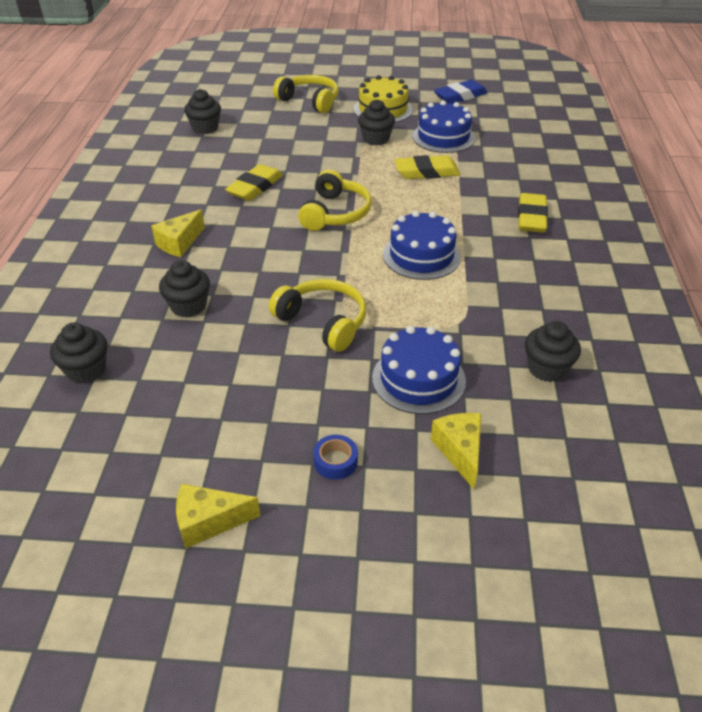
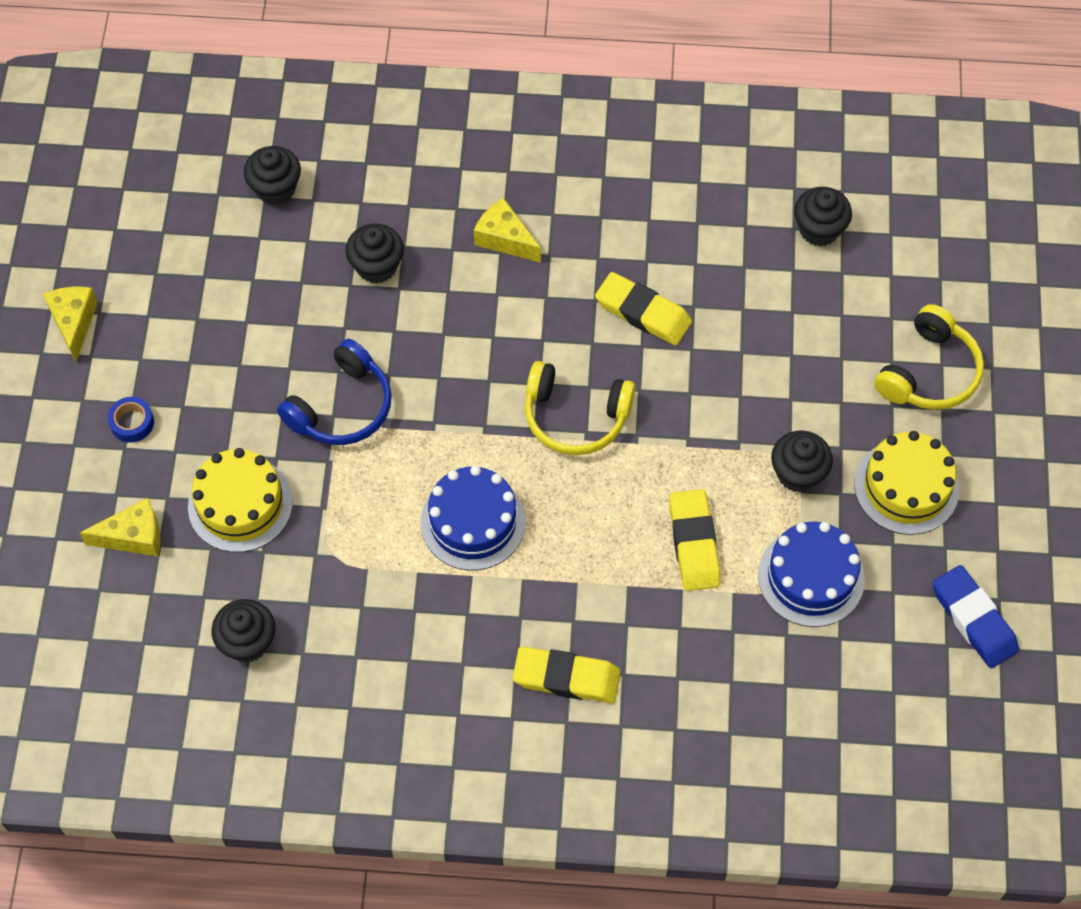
camera: 90 degrees right, 20 degrees up
(323, 322) = (341, 407): yellow headphones -> blue headphones
(418, 379) = (240, 504): blue cake -> yellow cake

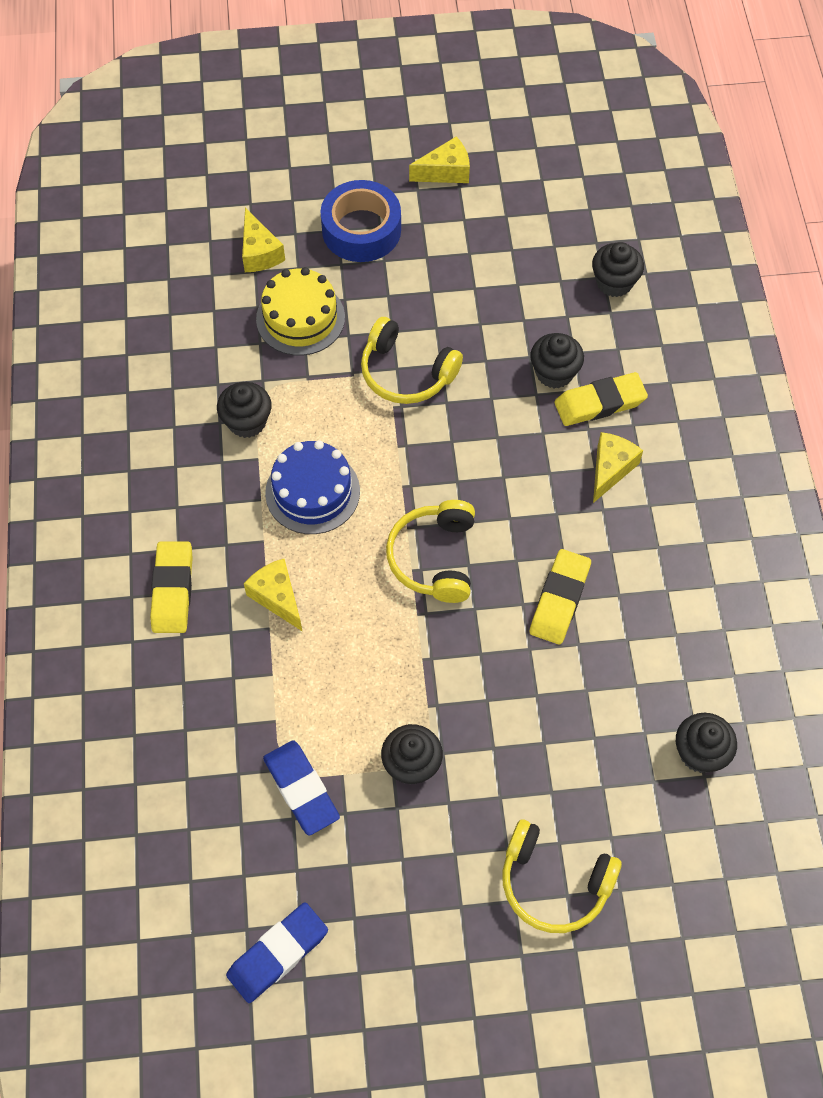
camera: 80 degrees right, 0 degrees up
(132, 423) = (361, 230): blue tape -> blue tape, size x2.17
(248, 642) = (177, 348): black cupcake -> black cupcake (247, 422)
(341, 407) = (406, 373): blue headphones -> yellow headphones
(594, 573) = (277, 597): none -> yellow cheese
(694, 543) = (321, 678): yellow eraser -> yellow eraser (599, 403)
(811, 577) = (301, 789): blue cake -> blue eraser
(906, 487) = (415, 872): yellow cake -> none

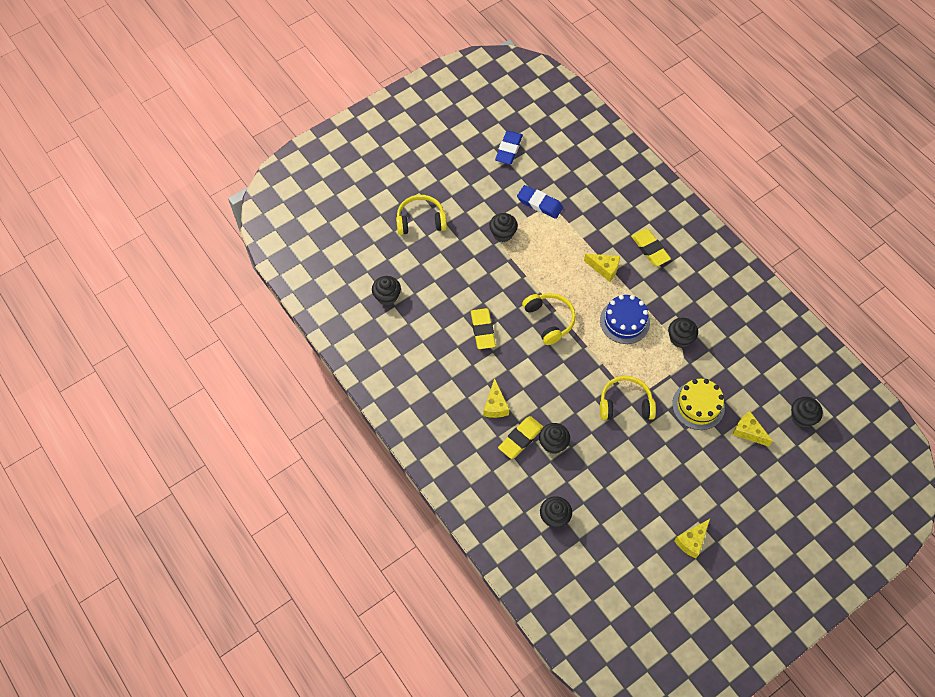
camera: 150 degrees right, 0 degrees up
(169, 234) = (802, 417): none -> black cupcake
(361, 230) = (708, 475): blue tape -> none

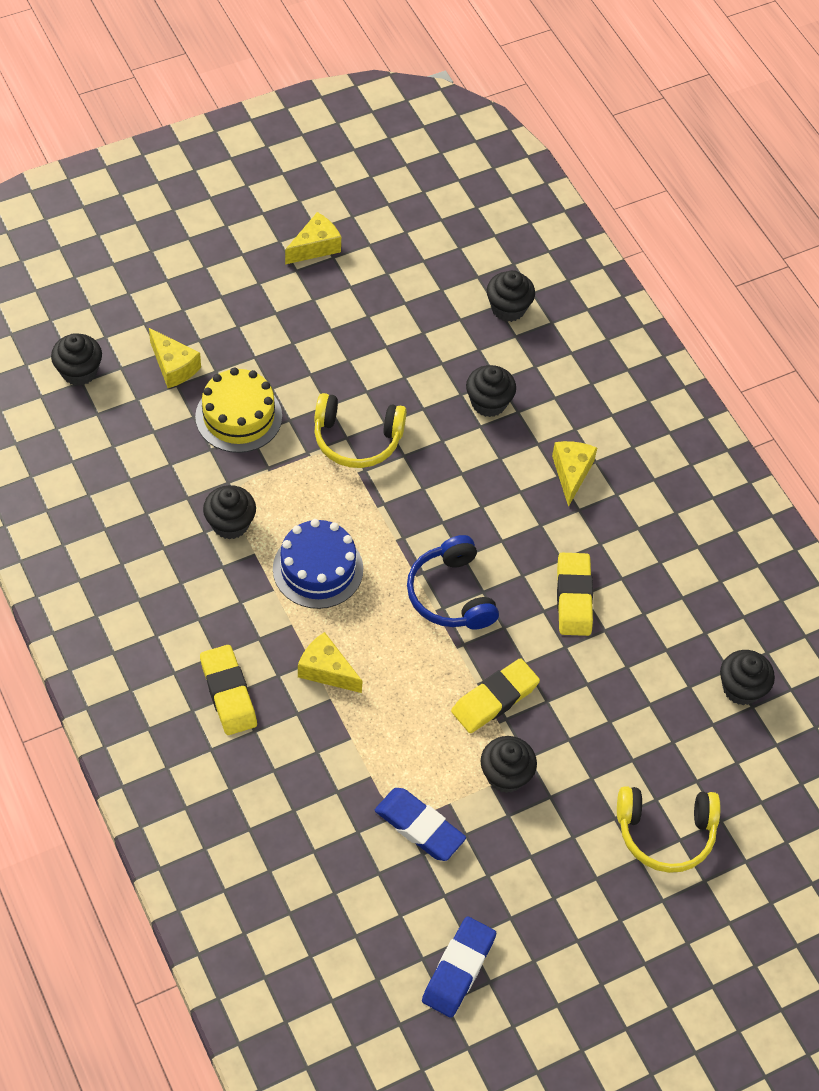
camera: 175 degrees left, 5 degrees down
(520, 439) = (539, 418): yellow eraser -> yellow eraser (494, 699)
(549, 320) = (451, 594): yellow headphones -> blue headphones

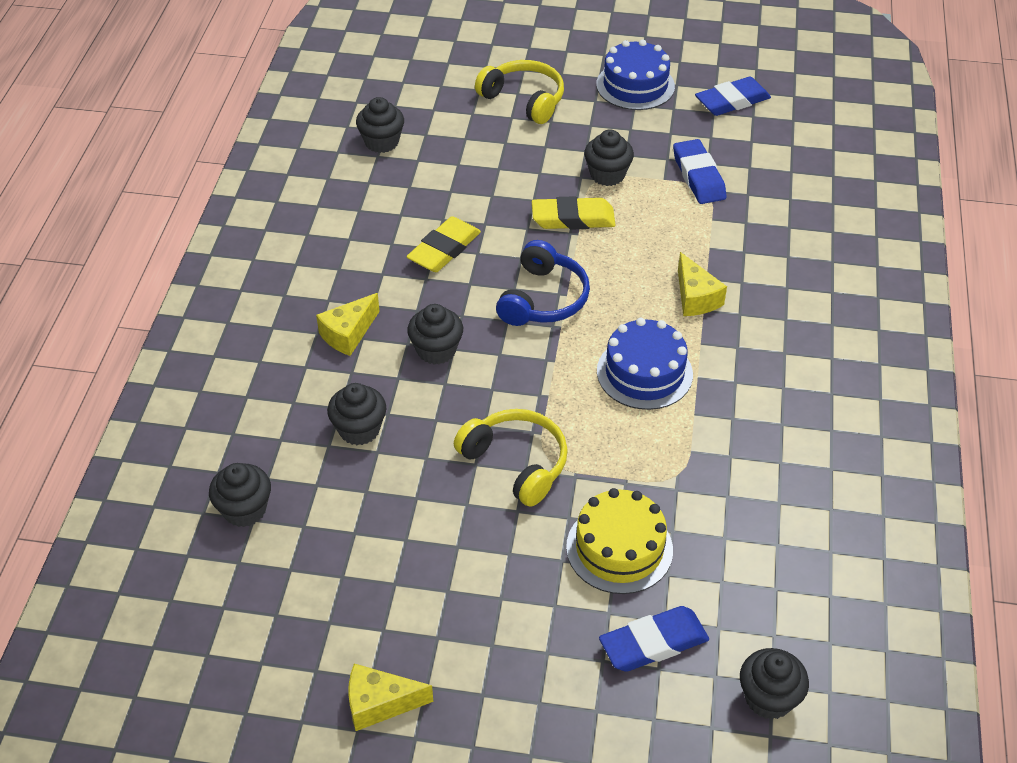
camera: 140 degrees left, 10 degrees down
(173, 366) = (653, 643): yellow cheese -> blue eraser
(228, 693) = (792, 321): yellow eraser -> none
(230, 524) = (700, 450): black cupcake -> black cupcake (436, 350)
(574, 930) = (635, 85): none -> blue cake

